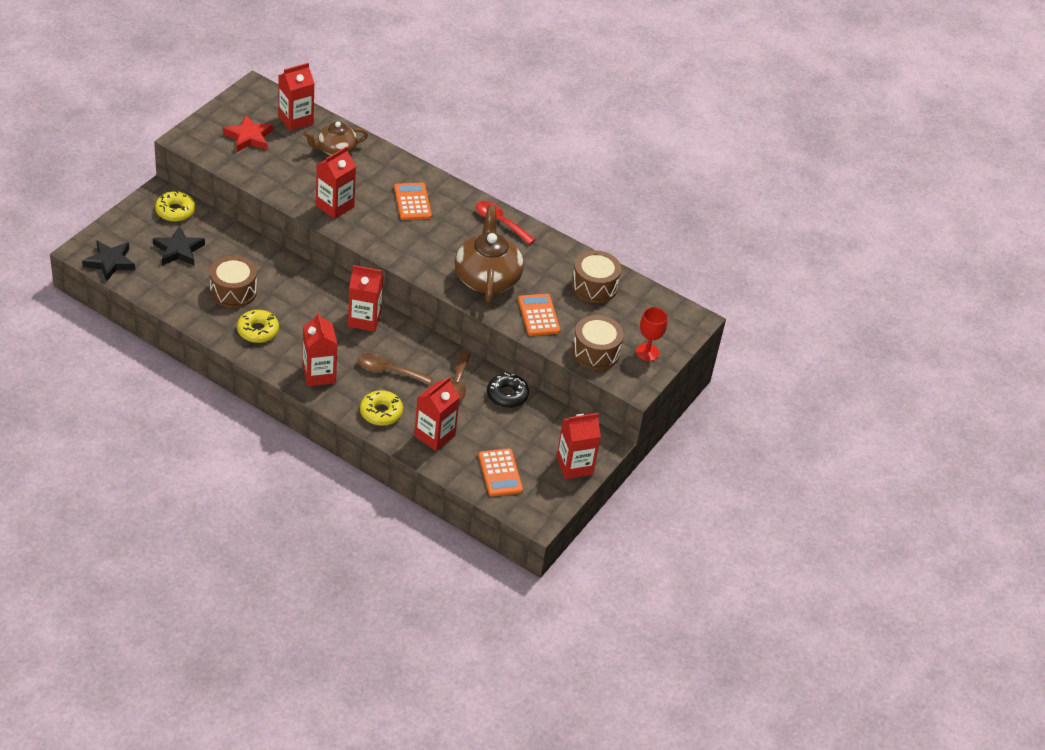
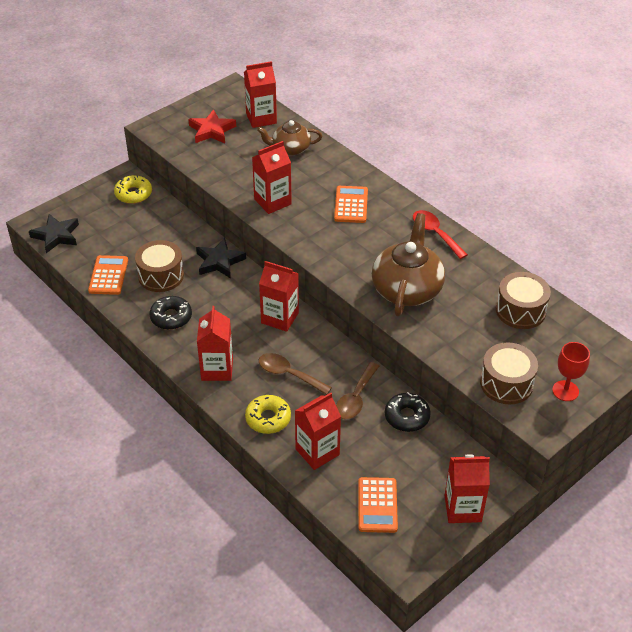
camera: 20 degrees right, 0 degrees up
(179, 250) = (123, 231): black star -> black star (219, 261)
(258, 331) = (171, 317): yellow donut -> black donut
(538, 315) = (452, 335): orange calculator -> orange calculator (108, 275)

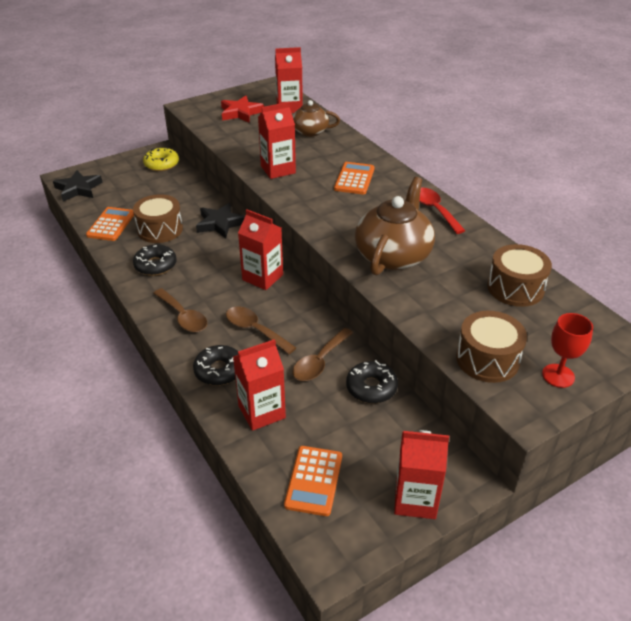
camera: 10 degrees right, 5 degrees down
(217, 369) = (183, 316): red carton -> brown spoon
(268, 418) = (219, 370): yellow donut -> black donut

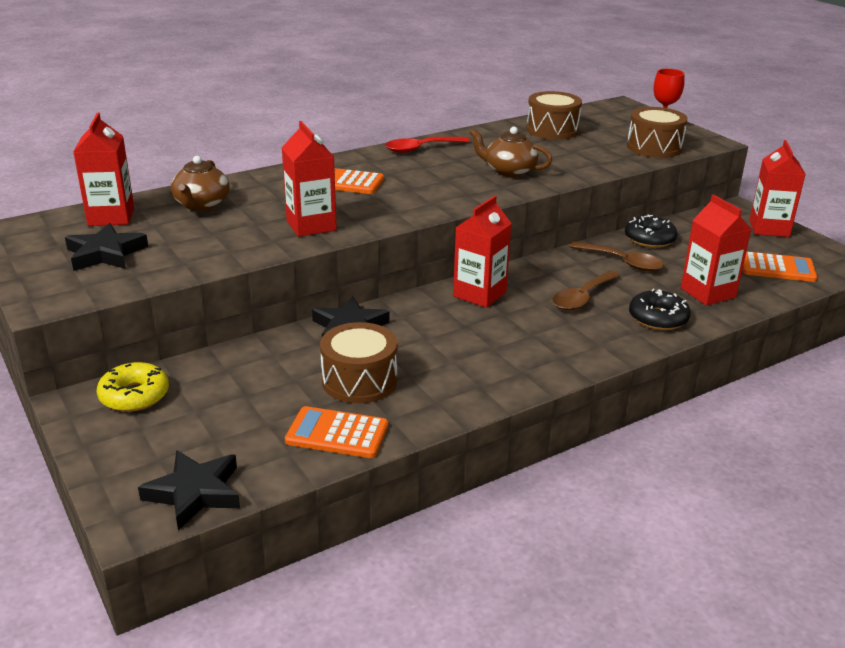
camera: 90 degrees left, 10 degrees down
(155, 265) = (456, 377): black donut -> none
(183, 316) = (569, 347): brown spoon -> none
(240, 113) = (105, 254): red star -> black star
(393, 255) = (509, 171): brown teapot -> brown teapot, size x0.61

